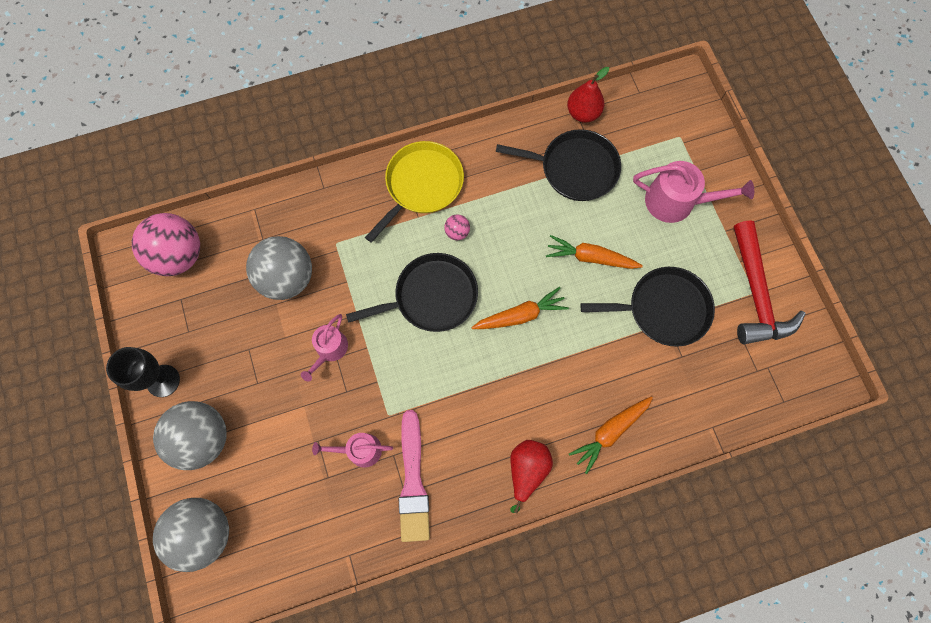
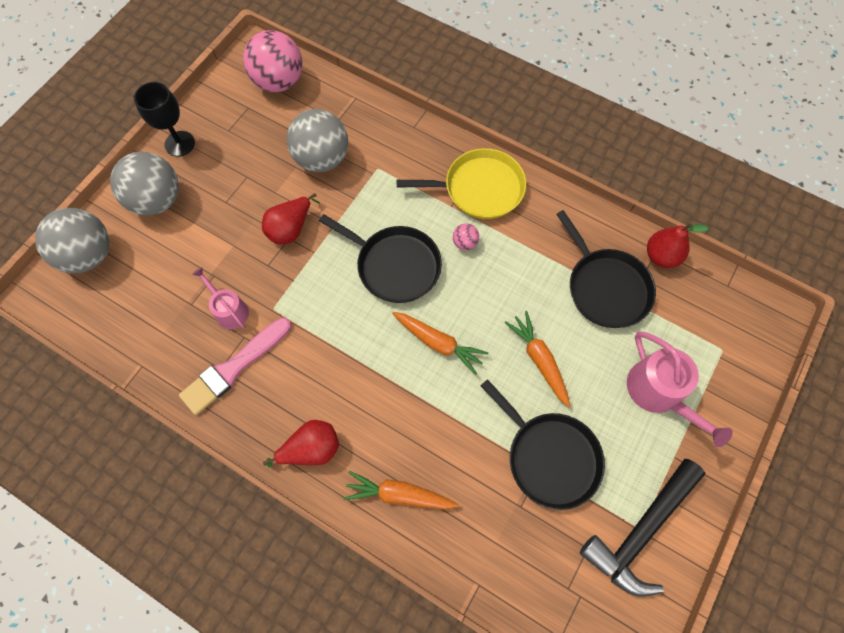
camera: 50 degrees right, 5 degrees down
(329, 350) = (291, 229): pink watering can -> red pear
(756, 293) = (641, 531): red hammer -> black hammer

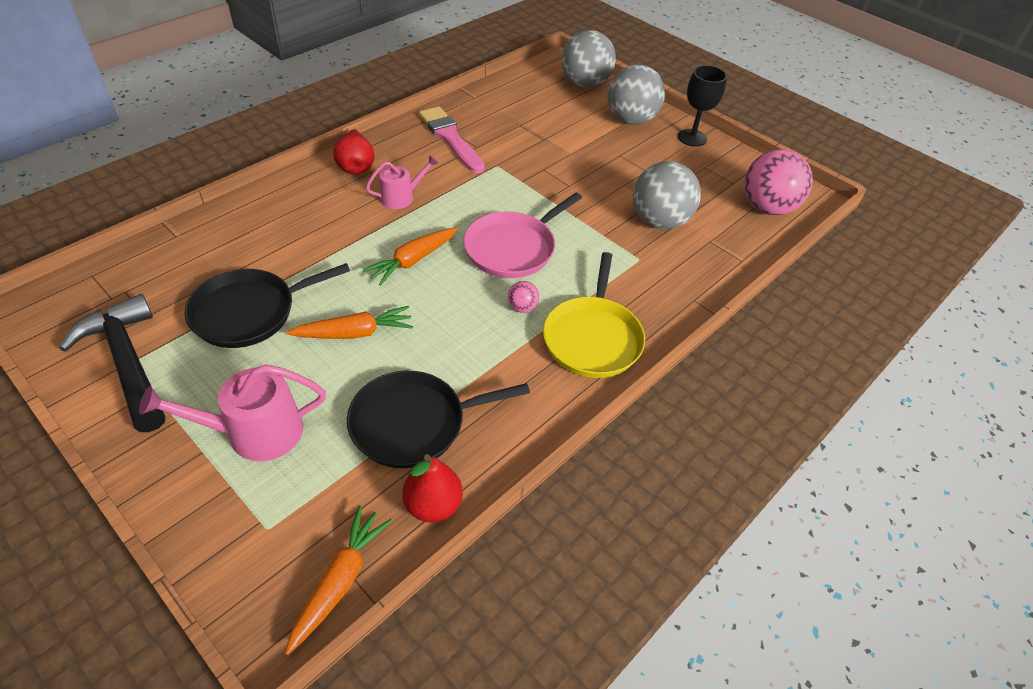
camera: 100 degrees right, 20 degrees down
(229, 310) = (506, 142): pink watering can -> pink watering can (401, 197)
(291, 229) = (578, 188): red pear -> none
(395, 265) = (513, 248): black pan -> pink pan
(399, 494) = (285, 206): orange carrot -> orange carrot (339, 581)

